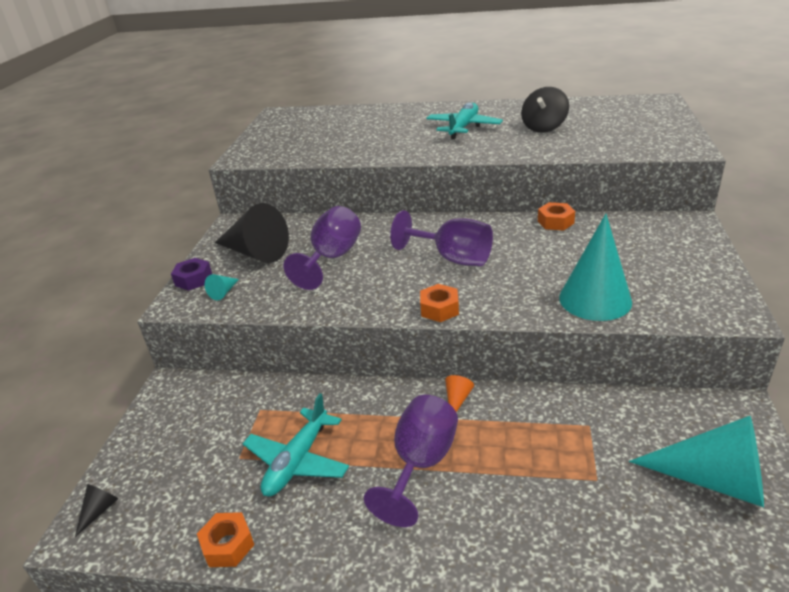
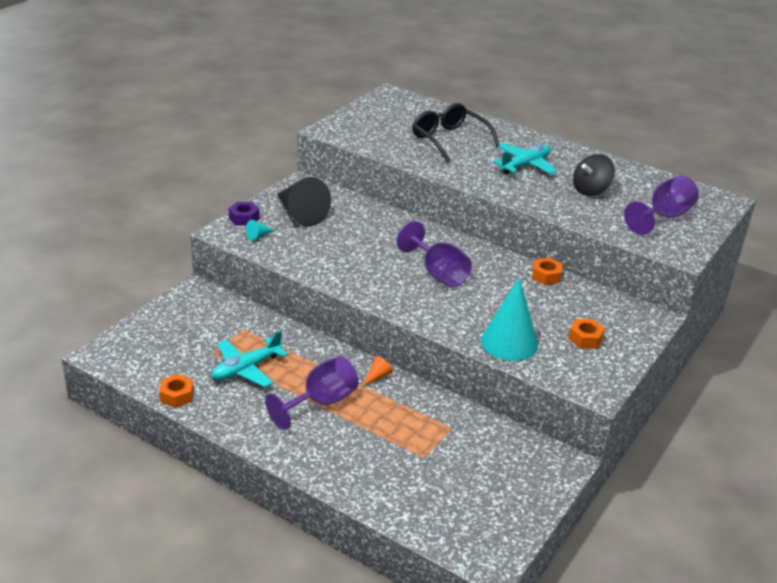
camera: 20 degrees right, 0 degrees up
(99, 510) = (115, 347): black cone -> none
(332, 258) = (351, 239): purple goblet -> purple goblet (663, 217)
(371, 130) = (449, 139): none -> black glasses
(439, 309) = (394, 305): orange nut -> orange nut (585, 339)
(713, 480) = (499, 489): turquoise cone -> none

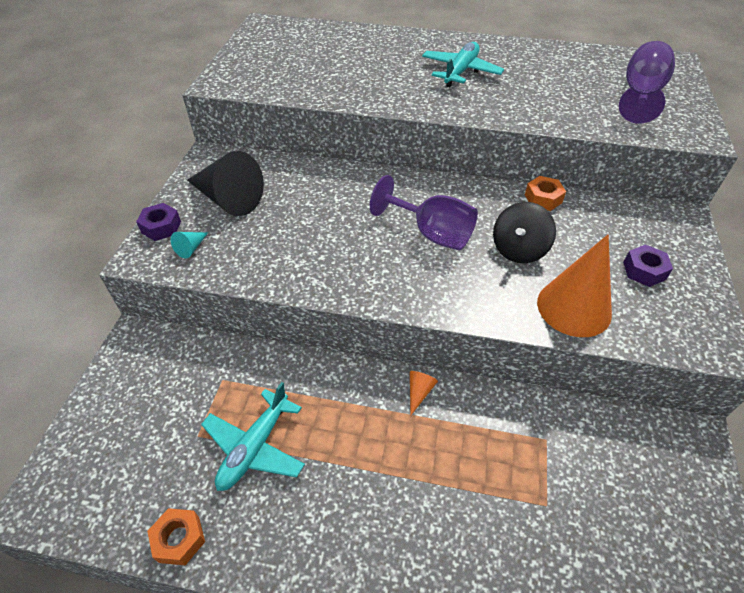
camera: 20 degrees left, 15 degrees up
(321, 402) = (376, 465): purple goblet -> none
(449, 139) = (361, 61): black glasses -> none
(509, 342) = (574, 307): turquoise cone -> orange cone
(585, 339) = (644, 271): orange nut -> purple nut
(590, 190) = (547, 83): black spinning top -> black spinning top (518, 249)

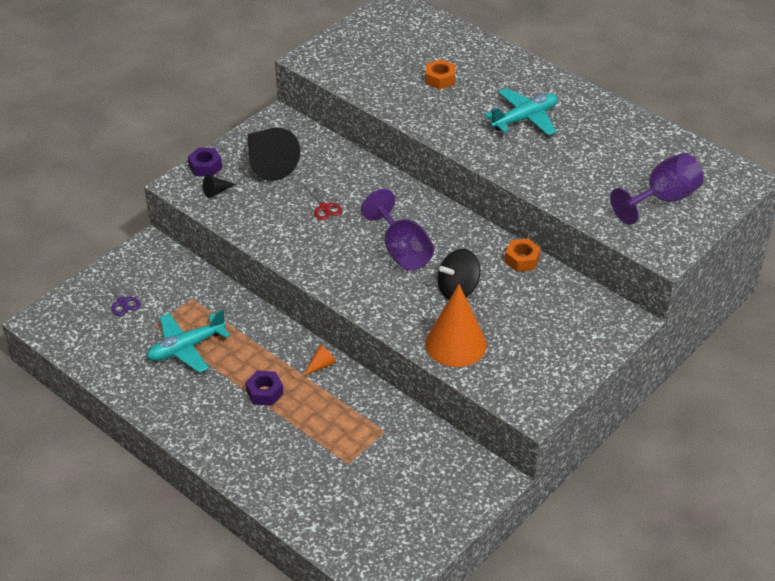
camera: 30 degrees right, 5 degrees down
(139, 424) = (122, 302): none -> purple scissors
(179, 539) = (111, 375): orange nut -> orange nut (440, 79)
(191, 248) = (216, 191): turquoise cone -> black cone
(320, 221) = (324, 207): none -> red scissors
(644, 271) = (540, 344): purple nut -> purple nut (265, 392)

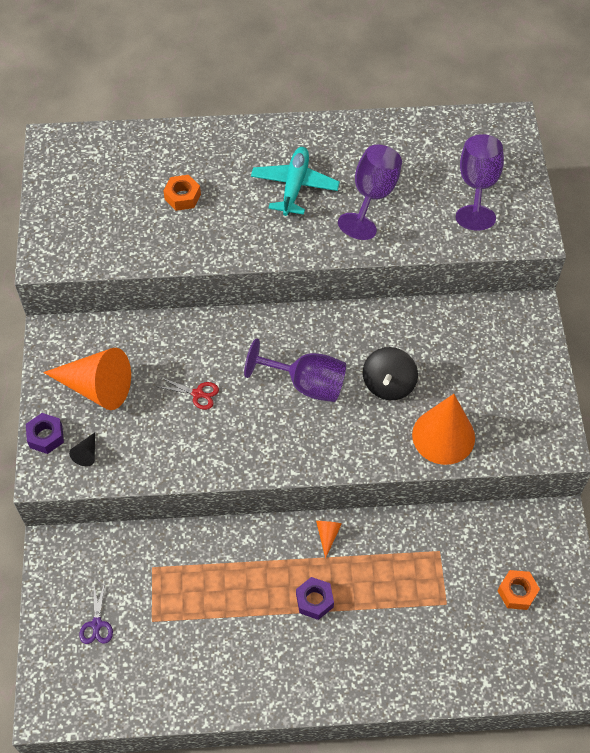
camera: 45 degrees left, 15 degrees up
(122, 302) = (97, 624): purple scissors -> purple scissors turned 75 degrees clockwise
(186, 348) = (204, 618): turquoise plane -> none
(268, 162) = (96, 387): black cone -> orange cone
(522, 260) = (402, 317): orange nut -> orange nut (517, 592)
(573, 157) = (372, 196): none -> purple goblet

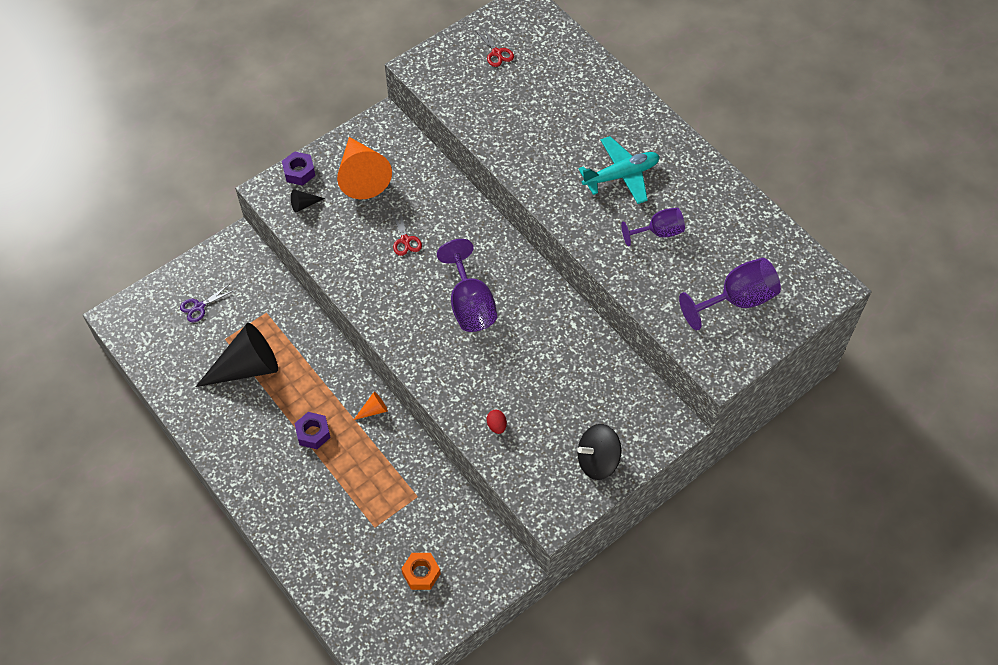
camera: 55 degrees right, 0 degrees up
(85, 194) = (496, 53): none -> red scissors
(182, 197) = (546, 111): orange nut -> none
(200, 619) = (247, 367): none -> black cone
(372, 196) = (658, 232): purple goblet -> purple goblet, size x0.65
(388, 384) = (514, 360): black spinning top -> black spinning top (597, 461)
(443, 436) = (496, 426): orange cone -> red egg

